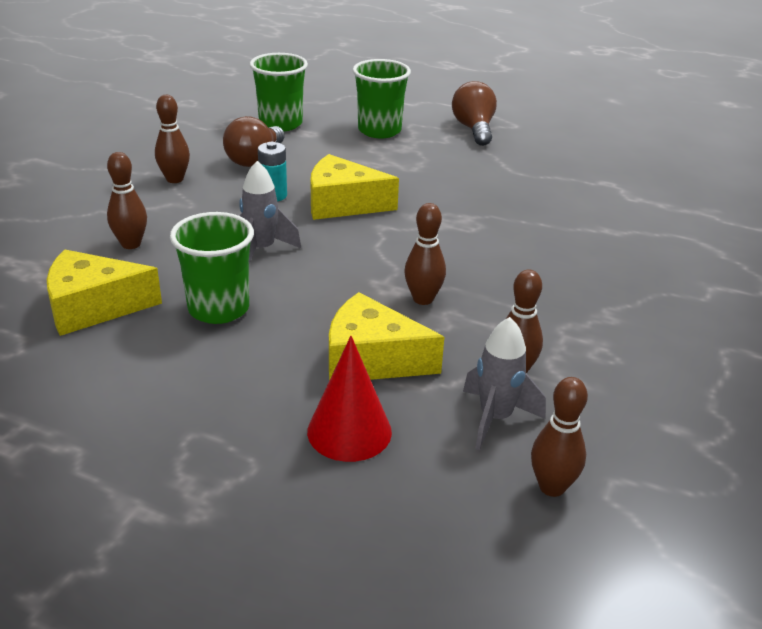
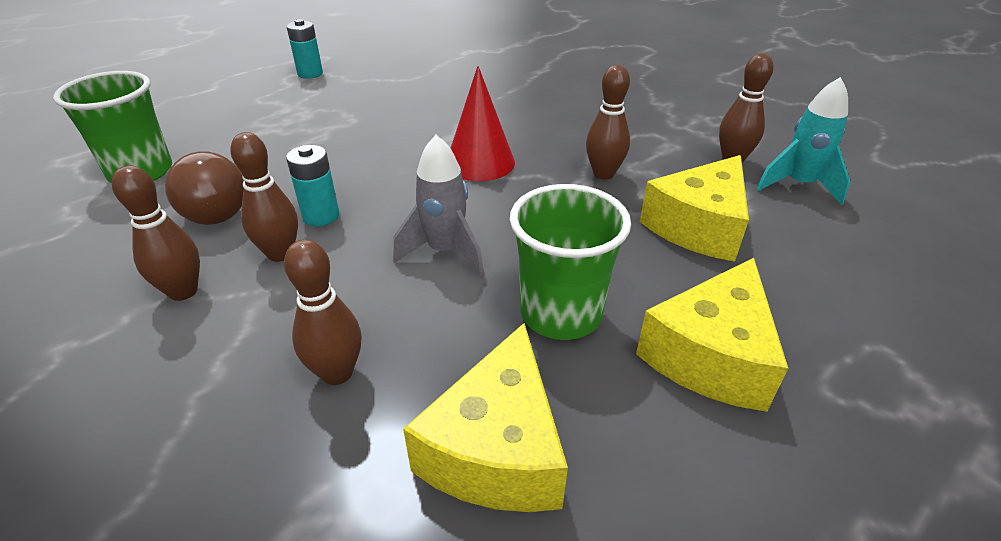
camera: 65 degrees left, 5 degrees up
(342, 204) = (386, 175): yellow cheese -> yellow cheese (711, 355)
(349, 431) = (818, 267): red cone -> red cone (480, 162)
(379, 130) = (248, 117): green cup -> none
(474, 129) = (310, 74): brown light bulb -> turquoise battery
(495, 418) = (798, 185): grey rocket -> turquoise rocket
(552, 487) = (887, 184): brown bowling pin -> brown bowling pin (280, 254)

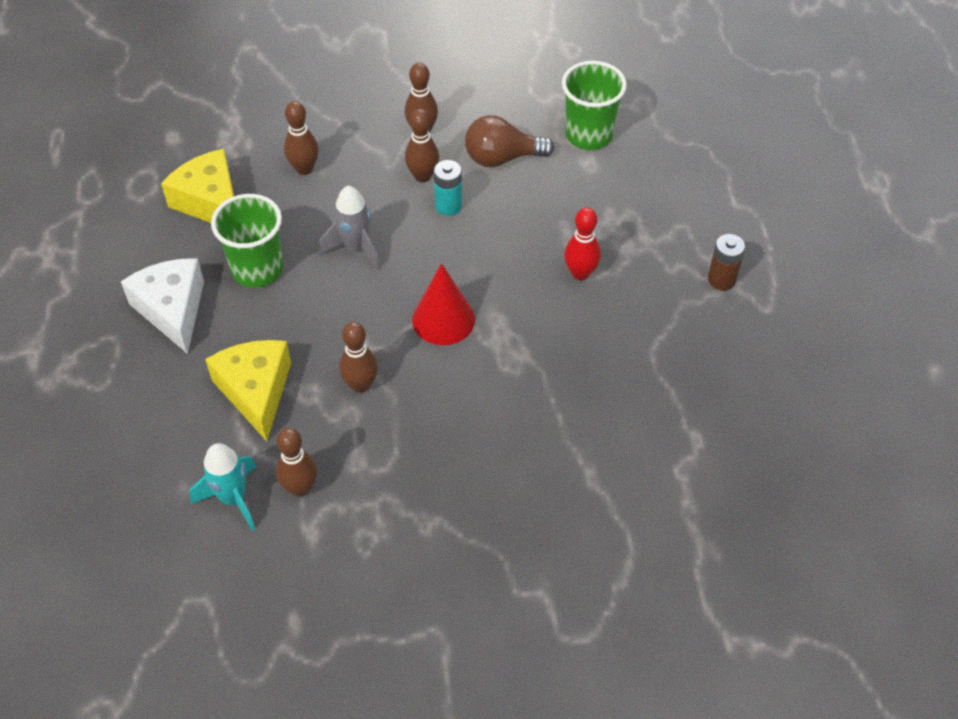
camera: 125 degrees right, 15 degrees up
(310, 74) = (721, 279): turquoise battery -> brown battery
(355, 122) = (580, 273): none -> red bowling pin
(711, 355) = (172, 310): yellow cheese -> white cheese

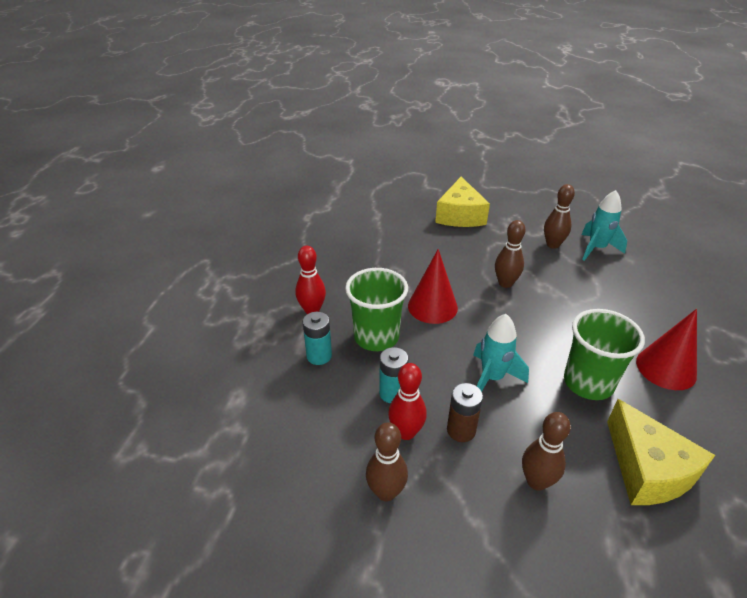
camera: 160 degrees left, 15 degrees down
(172, 310) = (666, 368): white cheese -> red cone
(255, 391) = (584, 296): yellow cheese -> yellow cheese (460, 215)
(355, 247) = (492, 378): grey rocket -> turquoise rocket
(422, 176) = (406, 432): brown bowling pin -> red bowling pin
(502, 158) = (316, 429): brown light bulb -> none
(539, 222) = (319, 356): none -> turquoise battery
(589, 134) = (213, 428): green cup -> green cup (376, 337)
(721, 279) = (216, 282): brown battery -> brown battery (461, 430)

